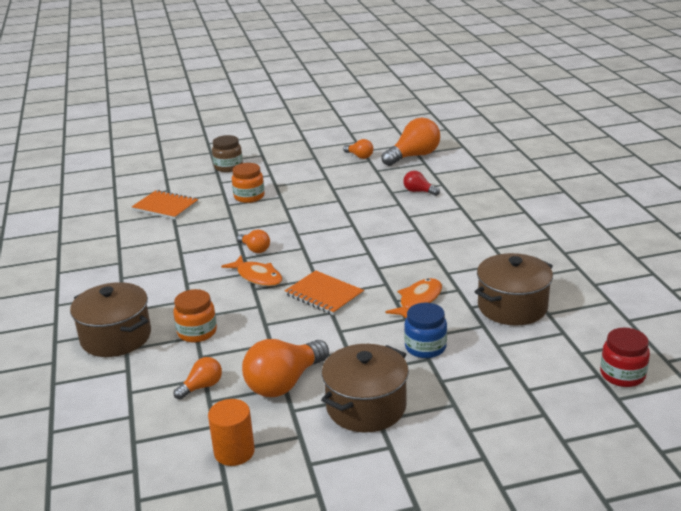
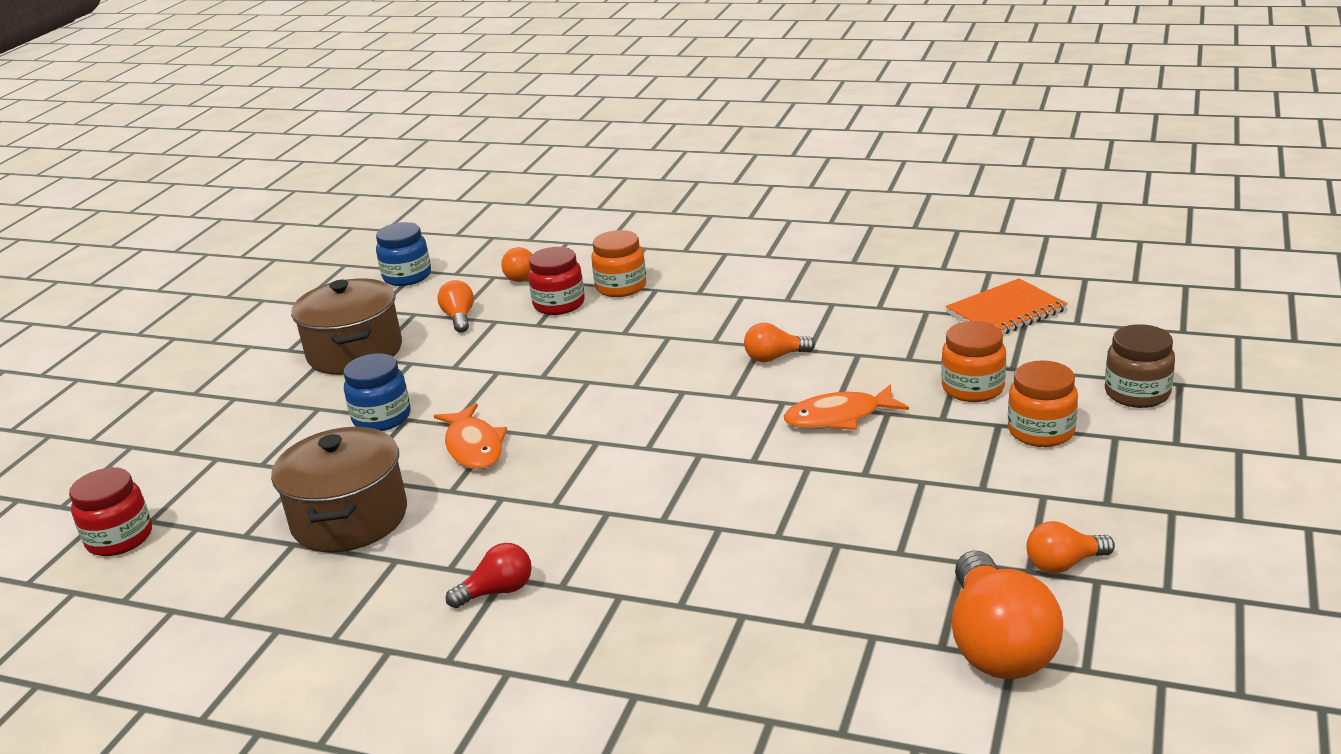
camera: 125 degrees right, 0 degrees up
(116, 337) = (674, 244): brown pot -> none
(234, 452) = (407, 276): orange cylinder -> blue jar
(237, 347) = (559, 304): none -> red jar
(257, 277) = (695, 344): orange fish -> orange fish (839, 417)
(274, 177) = (1041, 431): none -> orange jar
(284, 383) = (459, 318): orange light bulb -> orange light bulb, size x0.52
(324, 295) = (586, 381): orange notebook -> none
(419, 191) = (804, 579): red light bulb -> red light bulb (497, 591)

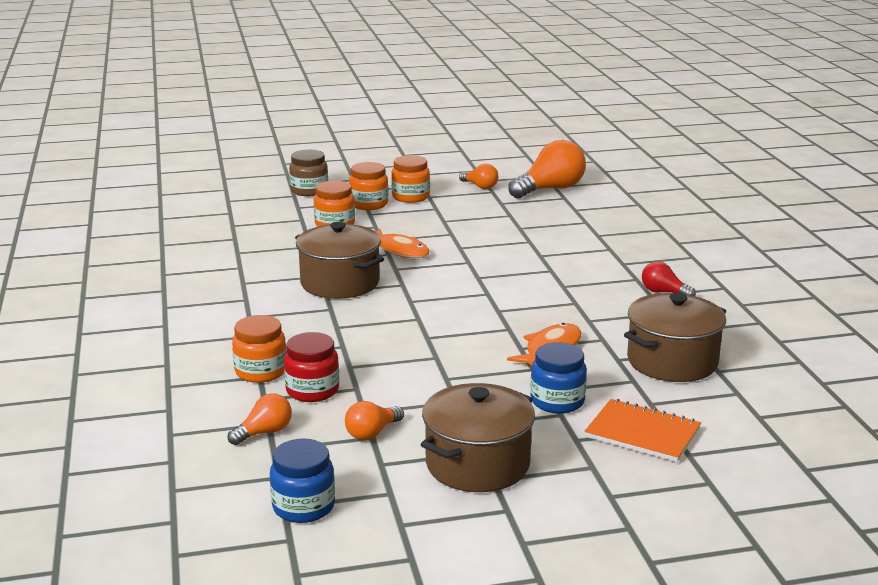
camera: 125 degrees left, 5 degrees down
(120, 538) = (813, 443): red jar -> none
(775, 357) = (340, 283): orange light bulb -> brown pot
(1006, 312) = (226, 231): orange notebook -> orange notebook (642, 433)
(1052, 477) = (410, 197): none -> orange jar

